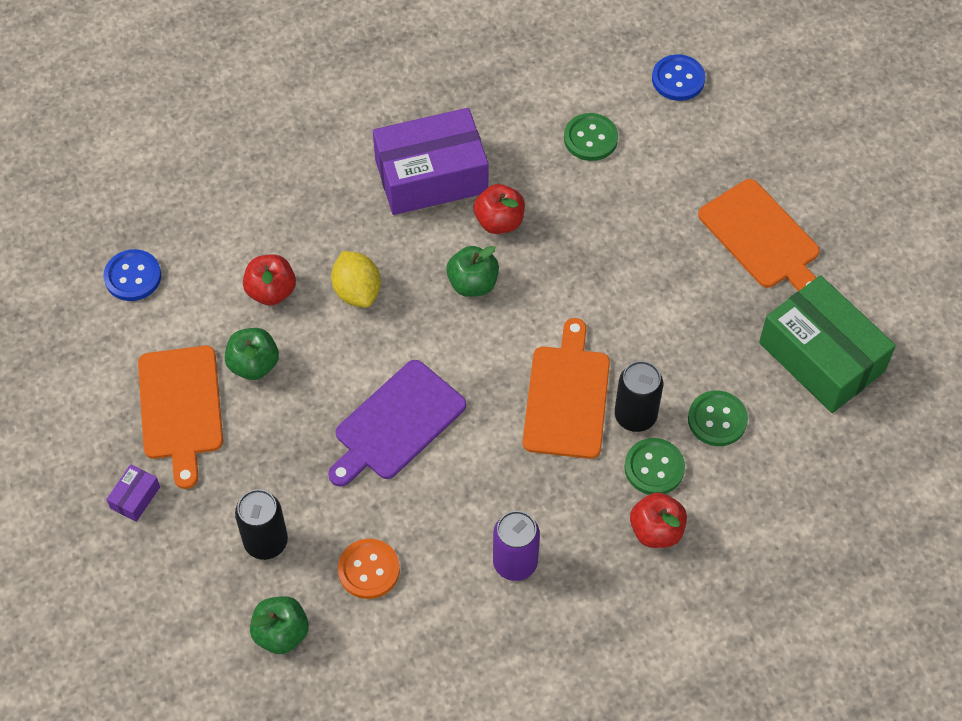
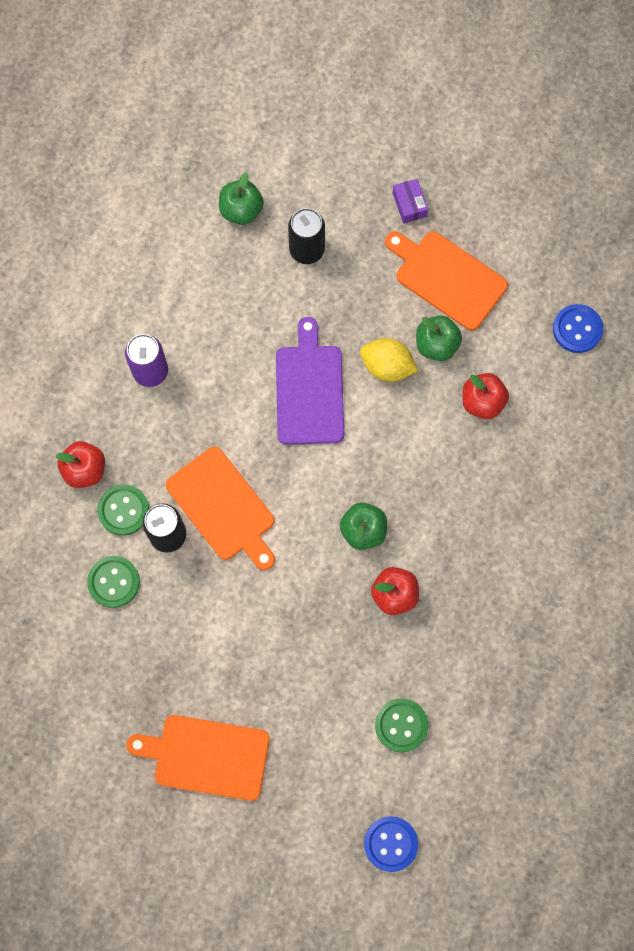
camera: 135 degrees right, 15 degrees up
(357, 291) = (429, 453): yellow lemon -> yellow lemon (387, 366)
(368, 570) = (231, 289): orange button -> none
(431, 176) = (476, 585): purple box -> none
(821, 357) = (85, 695): green box -> none

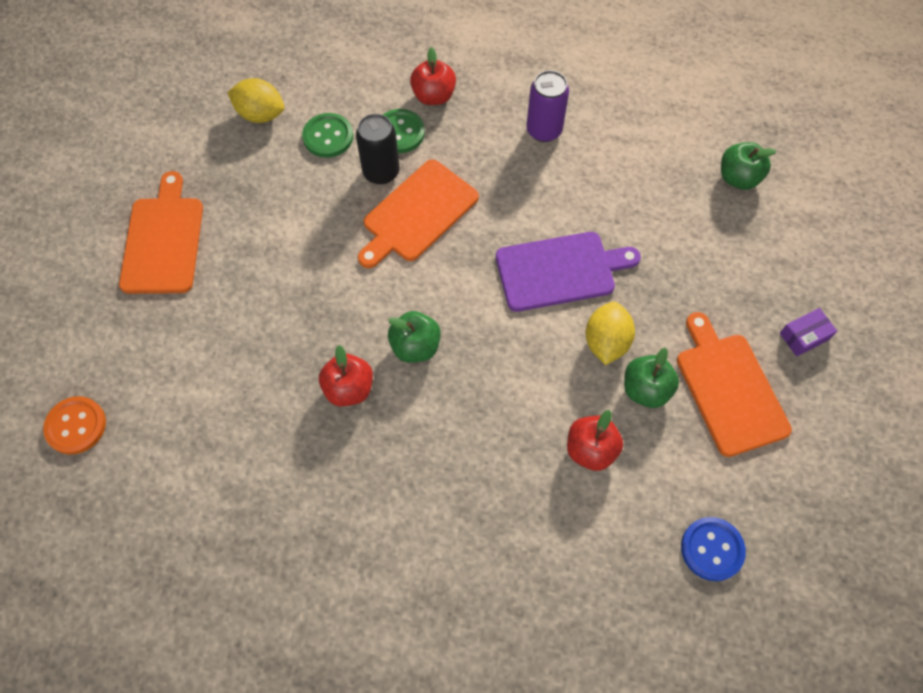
camera: 80 degrees right, 10 degrees down
(70, 648) = (260, 114): none -> yellow lemon
(307, 250) = (715, 244): black can -> none
(390, 844) = (76, 426): blue button -> orange button
(401, 725) = (204, 417): green button -> none
(447, 278) = (729, 389): orange cutting board -> orange cutting board turned 45 degrees counterclockwise

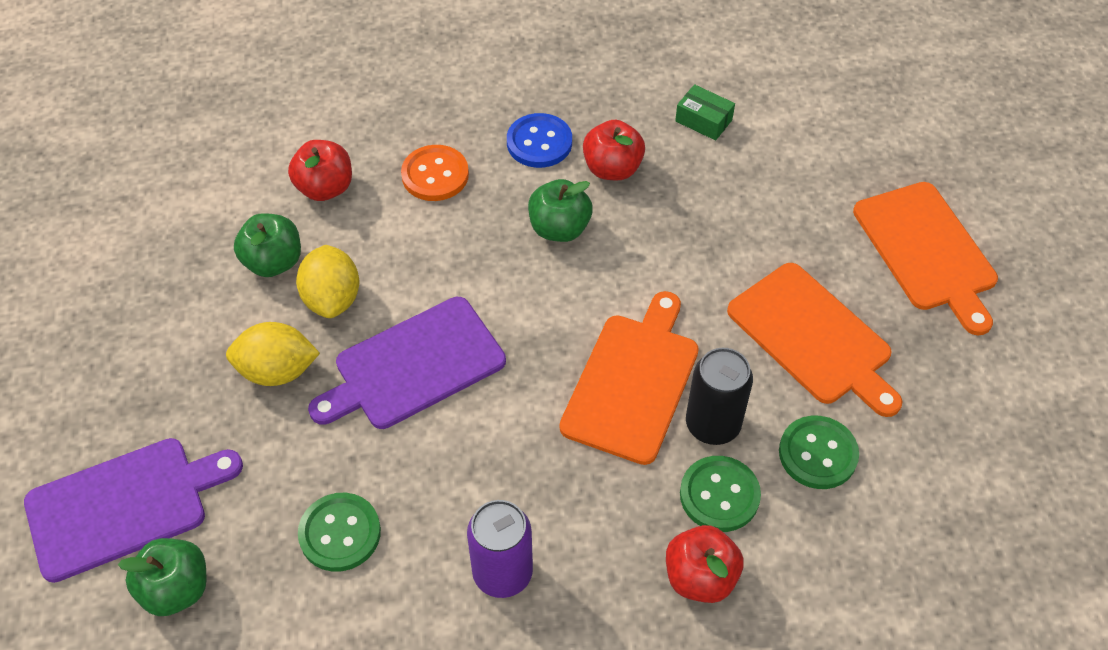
camera: 160 degrees right, 10 degrees down
(76, 426) = (866, 63): orange button -> orange button (435, 175)
(250, 412) = (703, 120): none -> green box
(260, 114) = (936, 457): yellow lemon -> yellow lemon (277, 371)
(634, 179) = (340, 533): none -> green button
(712, 549) = (180, 141): blue button -> blue button (539, 142)
(729, 389) = (171, 290): orange cutting board -> orange cutting board (813, 337)
(769, 236) = (123, 506): none -> purple cutting board
(804, 336) = (75, 379): purple box -> none

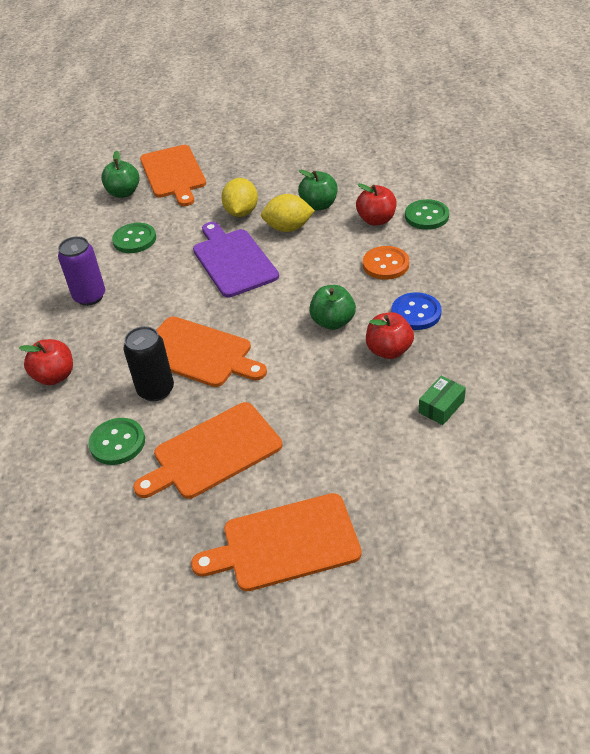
camera: 100 degrees right, 10 degrees down
(123, 506) = (174, 173): purple cutting board -> orange cutting board
(719, 495) = (104, 389): green button -> green button (426, 216)

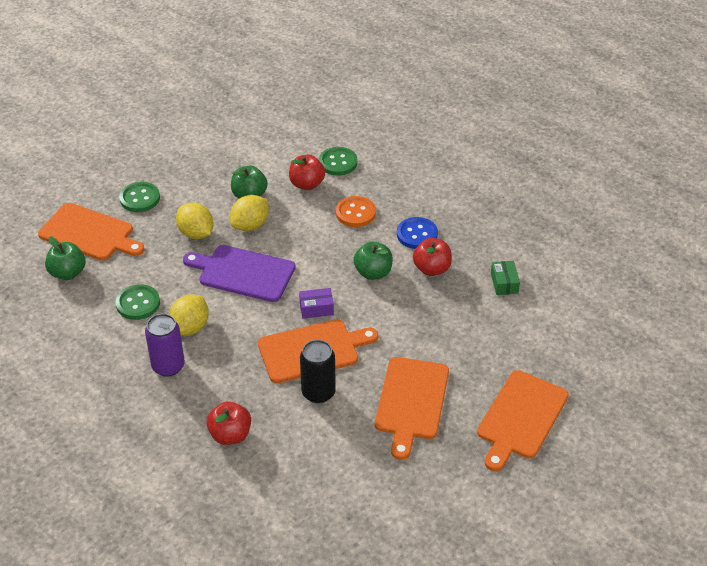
camera: 50 degrees left, 0 degrees up
(117, 443) = (342, 441): green button -> green button (140, 198)
(142, 278) = (190, 327): none -> yellow lemon
(248, 322) = (316, 308): none -> purple box

